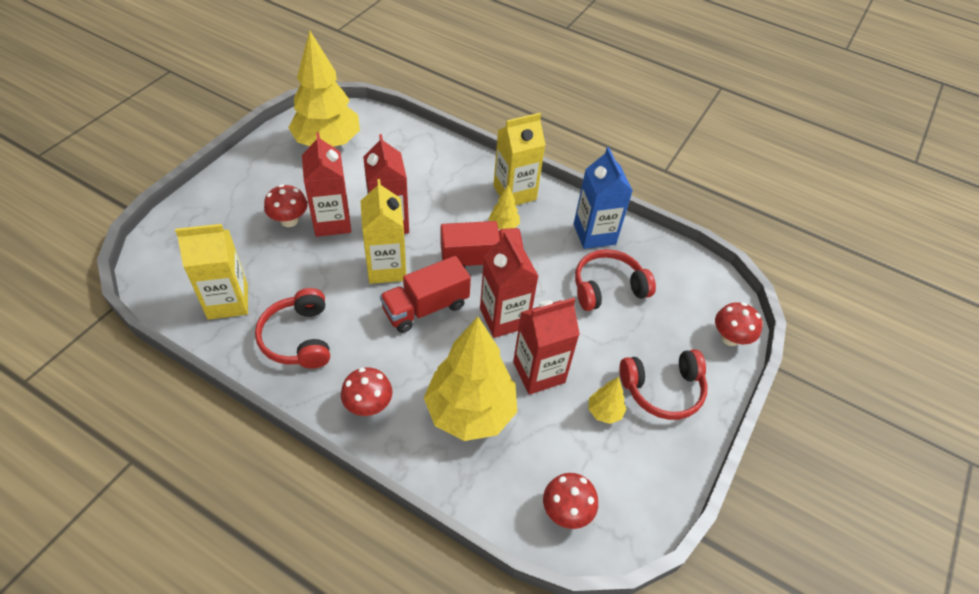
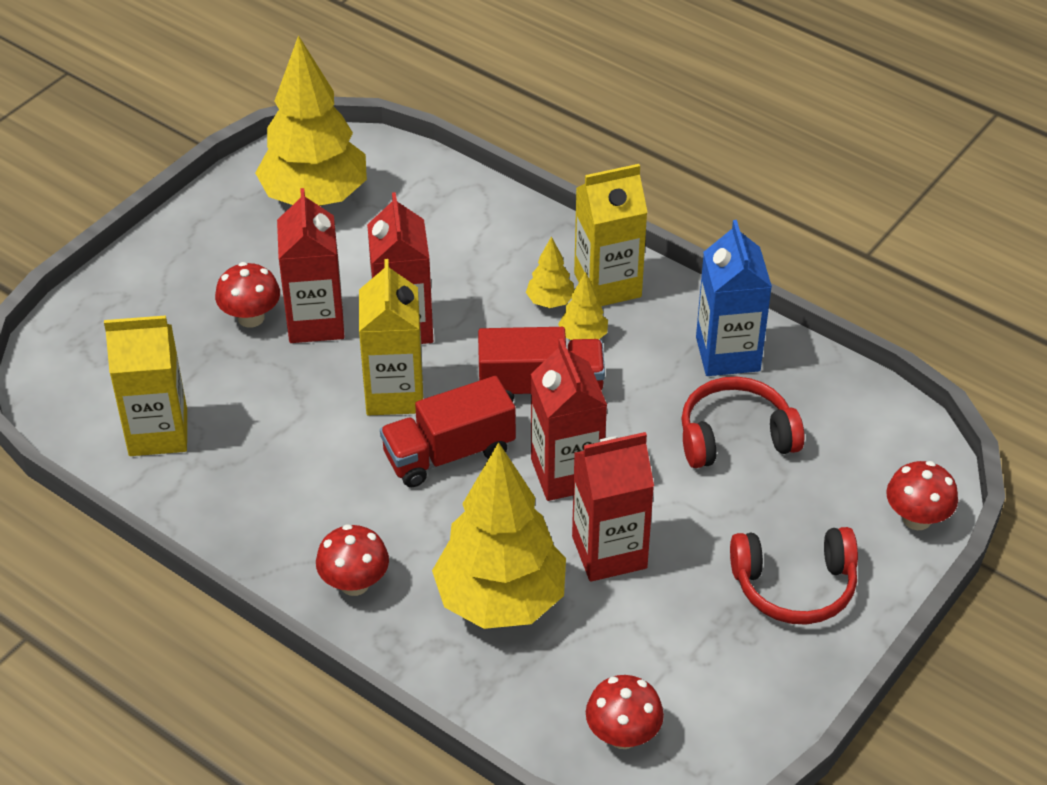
camera: 10 degrees right, 5 degrees down
(298, 338) = (258, 488): red headphones -> none
(604, 412) = (699, 611): yellow tree -> yellow tree (550, 302)

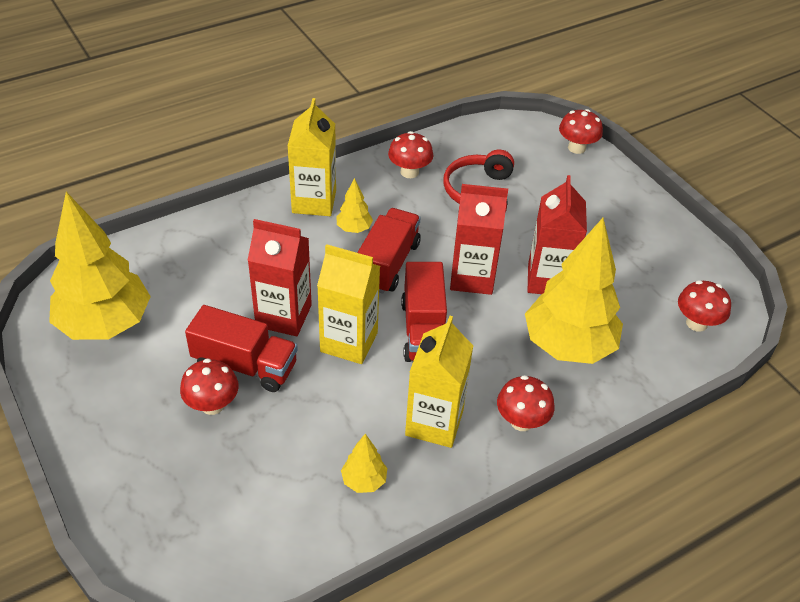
camera: 70 degrees left, 0 degrees up
(158, 433) = (304, 506): yellow carton -> yellow carton (434, 423)
(315, 322) = (245, 365): red carton -> red truck
(550, 302) = (311, 233): yellow tree -> yellow tree (364, 481)
(727, 354) = (409, 172): blue carton -> red mushroom
(794, 586) = (607, 211): red headphones -> none

